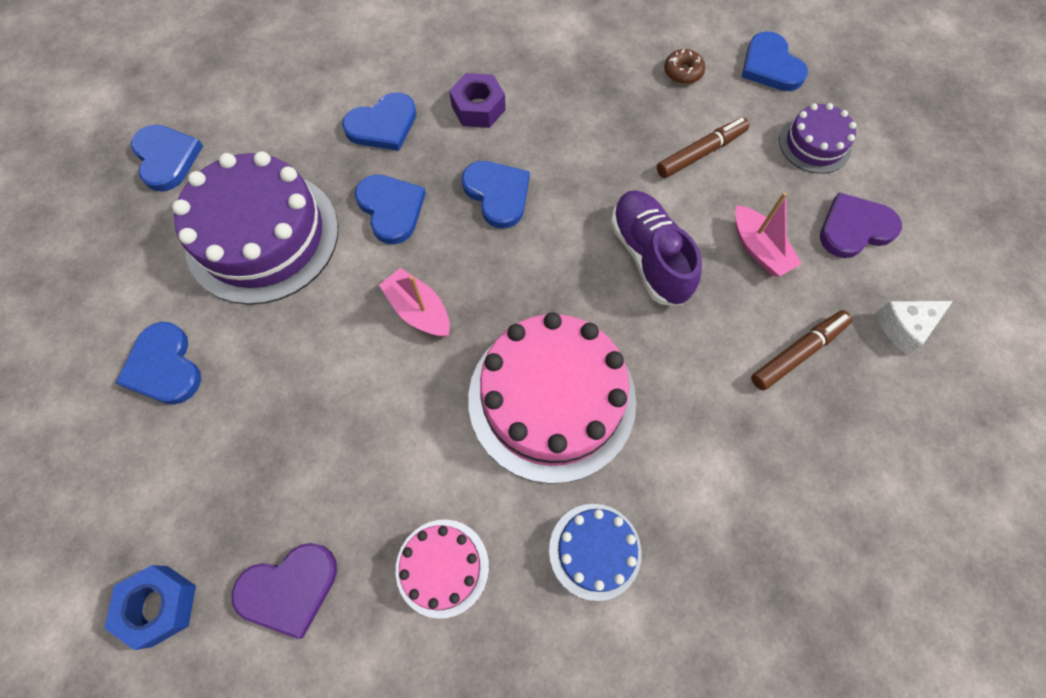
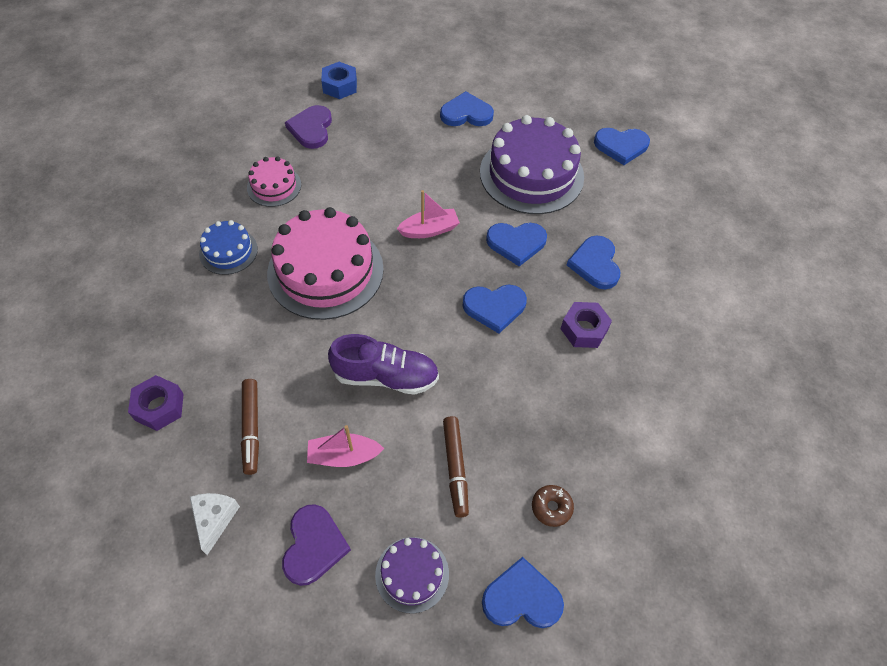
camera: 115 degrees right, 10 degrees down
(850, 471) = (159, 407): none -> purple nut

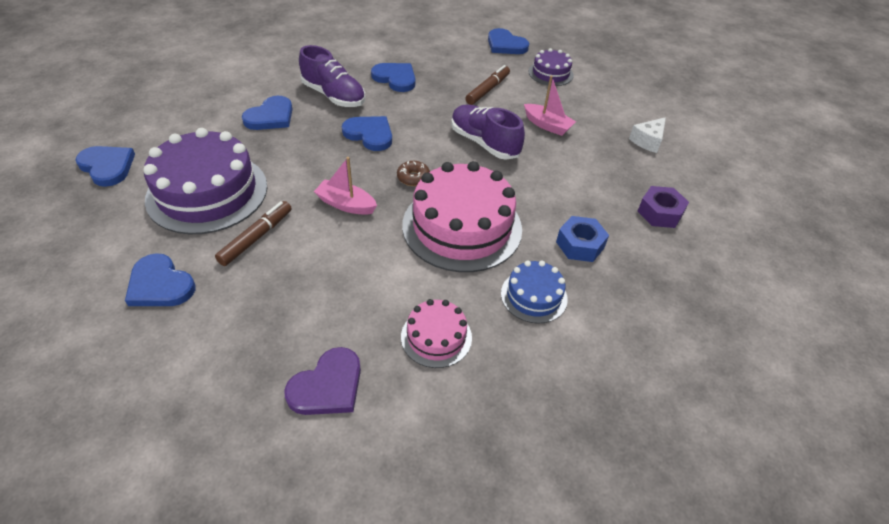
camera: 140 degrees left, 10 degrees down
(251, 428) = (597, 166): brown marker -> brown marker (256, 237)
(314, 546) = (595, 105): purple heart -> none
(340, 86) = (224, 432): blue nut -> blue nut (580, 245)
(516, 243) = (298, 157): blue heart -> blue heart (395, 78)
(551, 507) = (456, 56): brown donut -> brown donut (413, 178)
(584, 329) = (334, 96): purple nut -> purple shoe

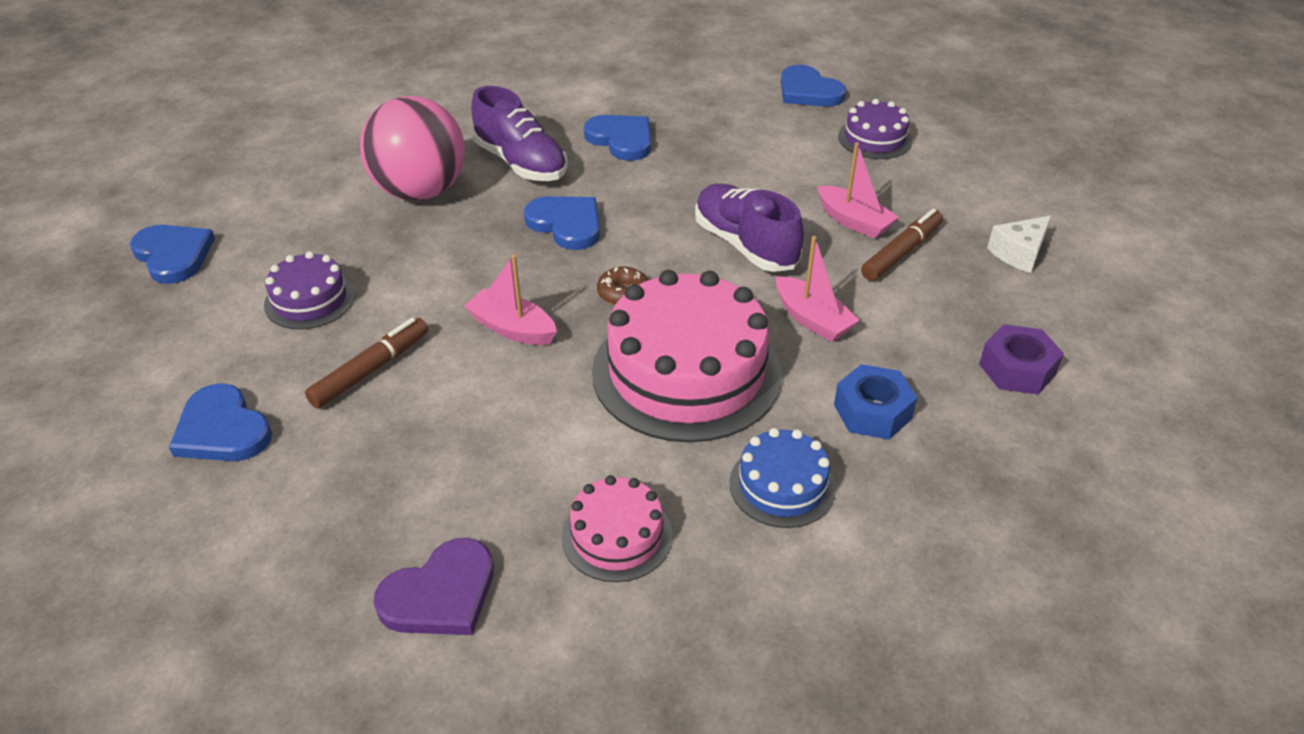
camera: 10 degrees right, 5 degrees down
(207, 192) = (310, 300): purple cake -> purple cake, size x0.50
(270, 117) = (420, 191): blue heart -> pink ball
(487, 90) = (766, 162): brown marker -> brown marker (901, 252)
(533, 188) = (812, 319): none -> pink boat

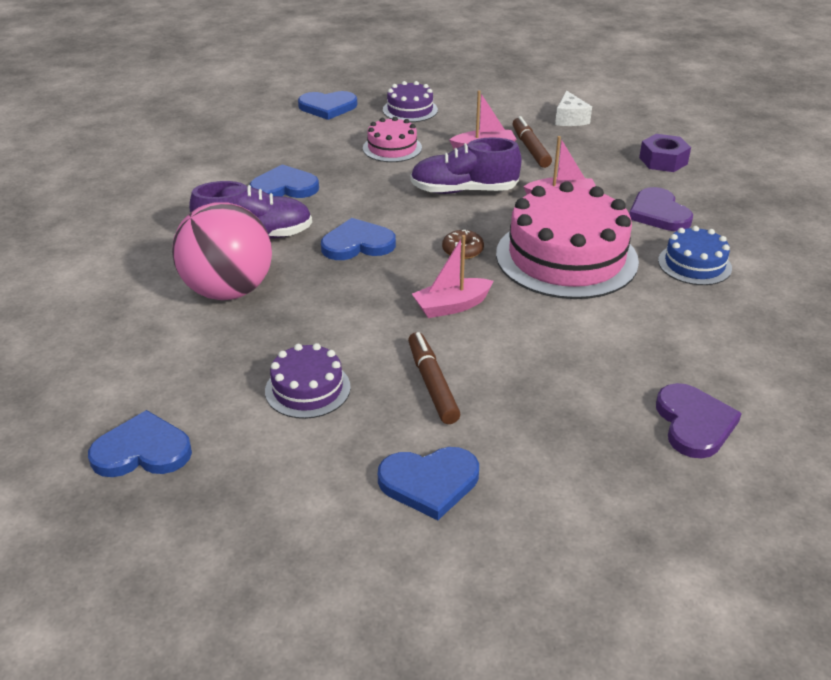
camera: 55 degrees left, 5 degrees down
(617, 535) = (692, 336): pink cake -> pink cake (392, 148)
(872, 411) = (658, 213): blue nut -> purple heart

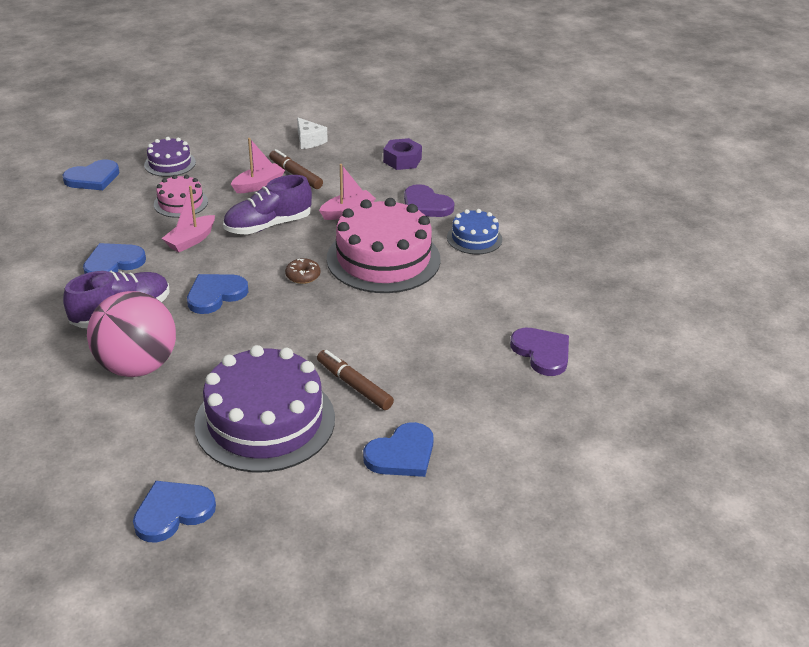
camera: 30 degrees left, 0 degrees up
(307, 389) = (265, 421): purple cake -> purple cake, size x1.99
(452, 306) = (326, 322): pink boat -> pink boat (191, 240)

